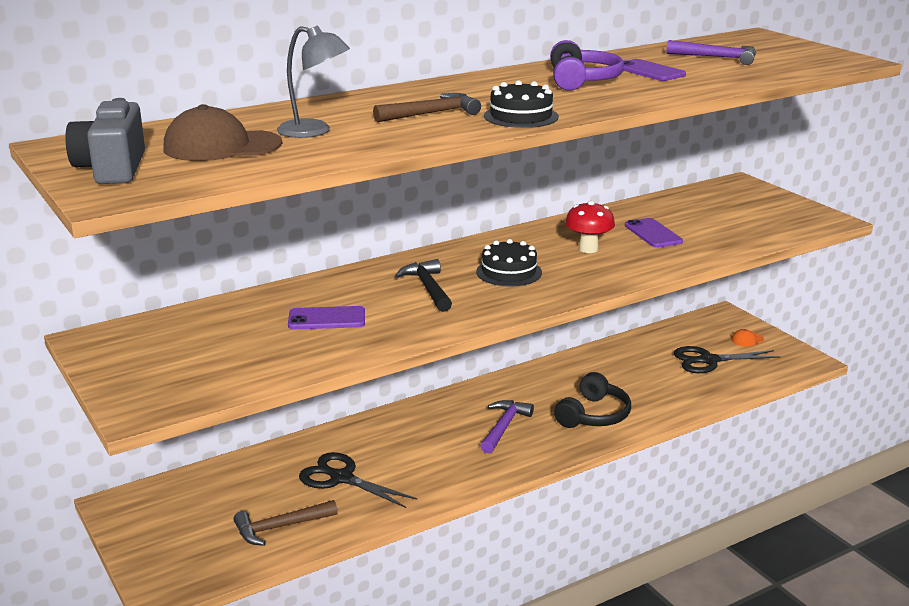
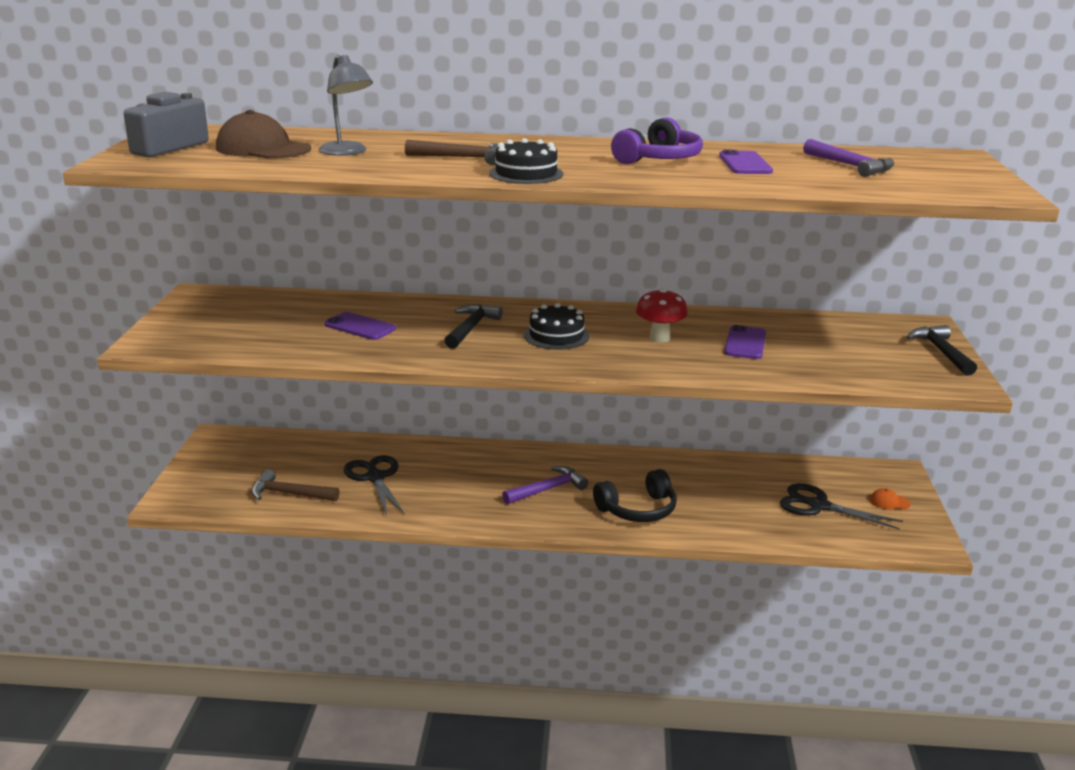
camera: 35 degrees right, 0 degrees up
(780, 201) = (941, 352): none -> black hammer

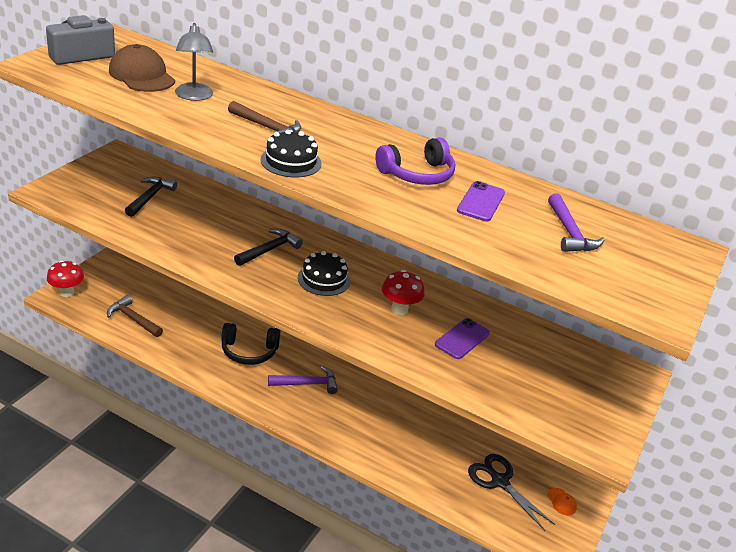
camera: 20 degrees right, 10 degrees up
(179, 494) = (67, 292): none -> red mushroom
(360, 327) = (194, 222): purple phone -> none
(375, 478) = (198, 327): black scissors -> none
(638, 510) = (357, 428): black headphones -> black headphones (249, 351)
(889, 502) = (561, 502): orange cap -> orange cap turned 150 degrees counterclockwise
(941, 352) = (620, 409): black hammer -> black hammer (150, 197)

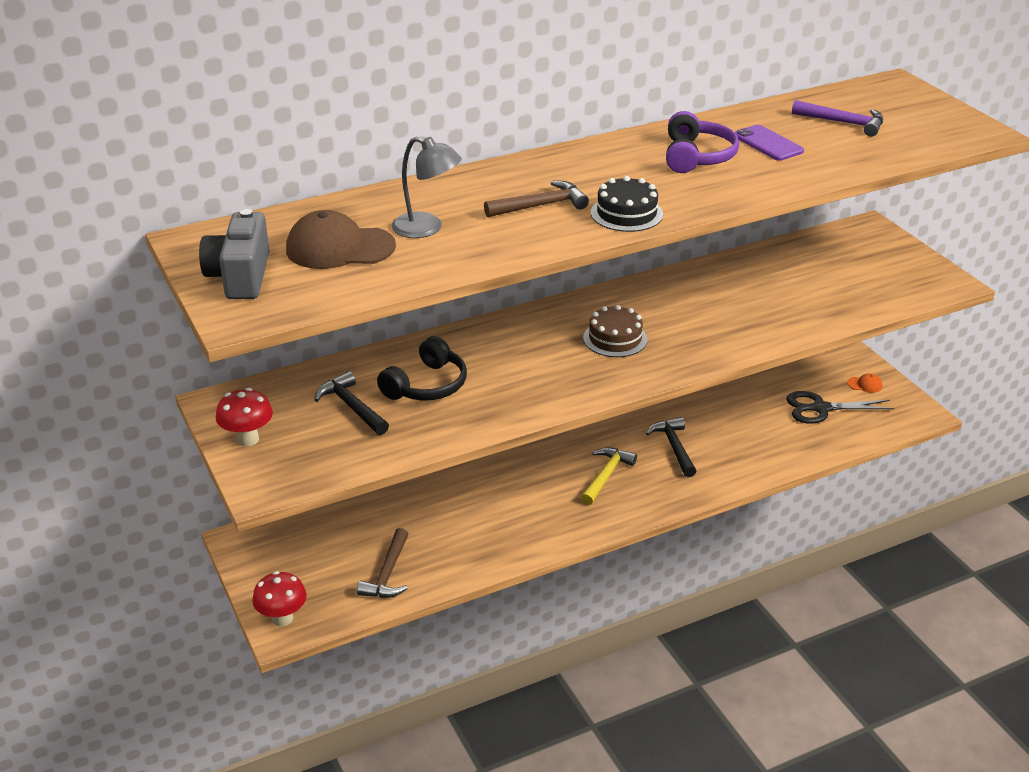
camera: 50 degrees left, 0 degrees up
(133, 319) = (387, 574): brown hammer -> brown hammer turned 60 degrees counterclockwise
(249, 351) = (521, 499): black headphones -> black headphones (427, 385)
(269, 250) = (534, 355): black hammer -> black hammer (674, 447)
(307, 384) = (606, 476): purple hammer -> yellow hammer
(324, 279) = (615, 338): black cake -> brown cake
(399, 309) = (697, 312): red mushroom -> red mushroom (248, 439)
(462, 339) = (766, 294): purple phone -> none

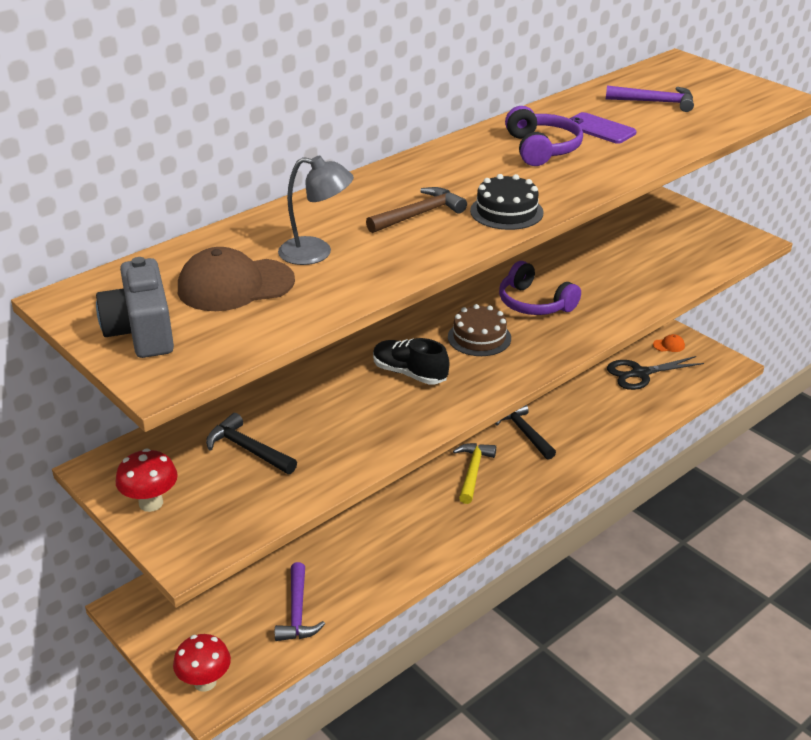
camera: 15 degrees left, 0 degrees up
(387, 574) = (297, 612): brown hammer -> purple hammer
(427, 385) = (316, 414): black headphones -> none
(531, 362) = (409, 373): none -> black shoe
(686, 314) = (534, 303): none -> purple headphones

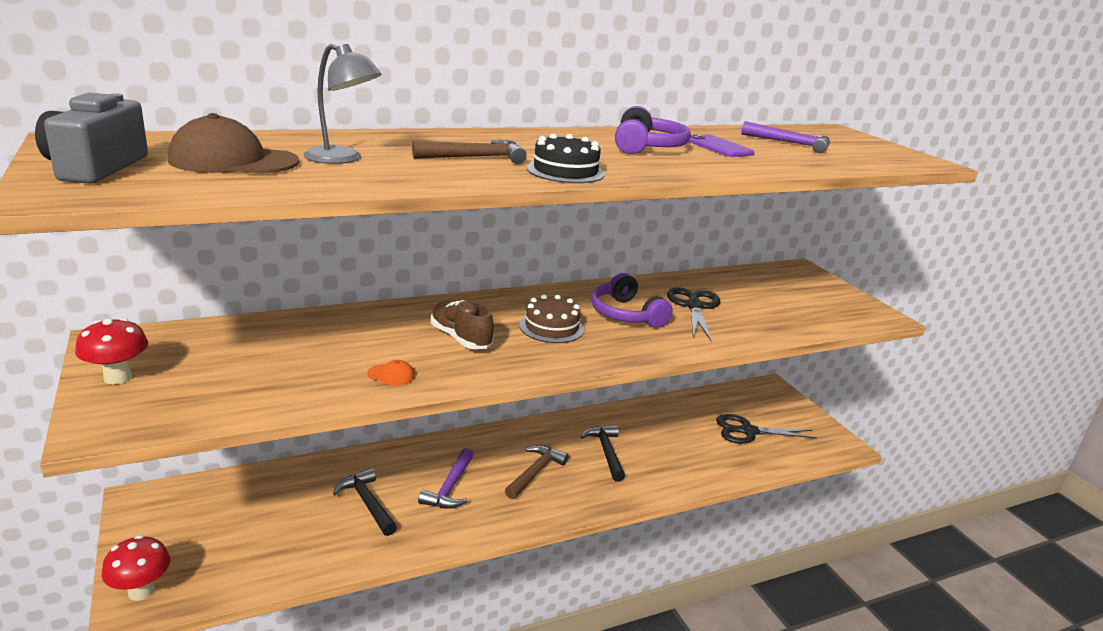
camera: 15 degrees right, 10 degrees down
(247, 449) = (252, 358): black hammer -> black hammer (367, 503)
(297, 612) = (280, 551): purple hammer -> purple hammer (450, 488)
(409, 373) = (461, 338): black shoe -> brown shoe
(473, 471) = (535, 472): yellow hammer -> brown hammer
(588, 276) = (694, 306): none -> black scissors
(669, 345) = (788, 415): orange cap -> orange cap (391, 375)

